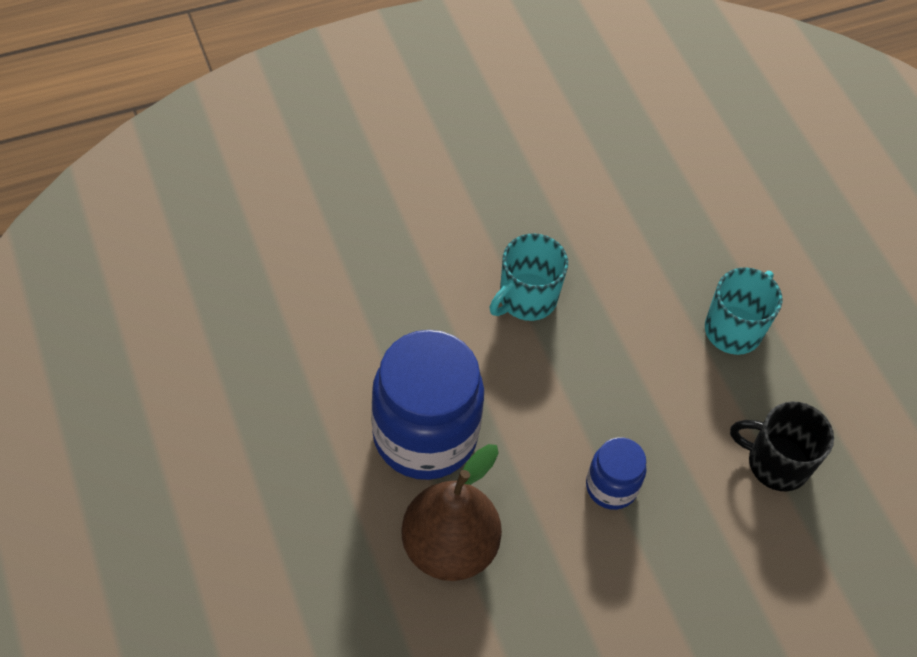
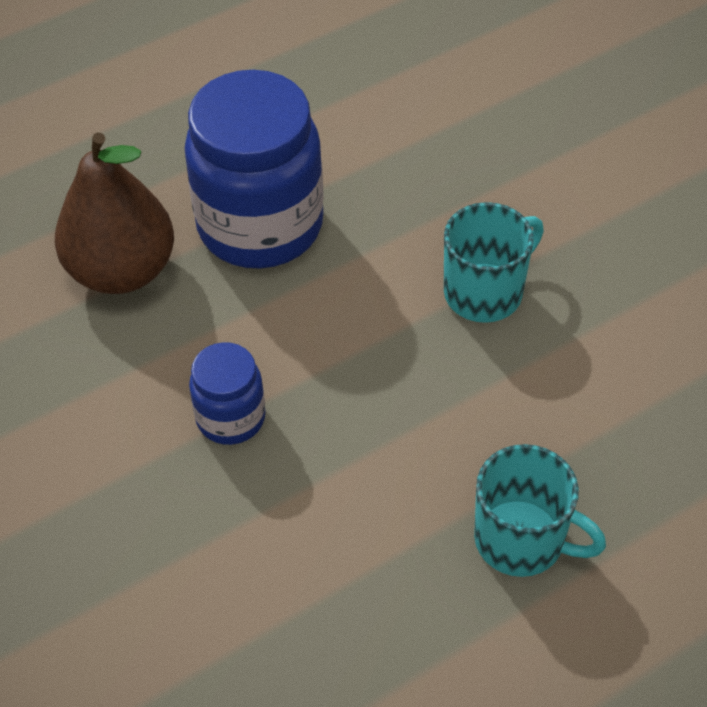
camera: 85 degrees right, 5 degrees down
(526, 299) = (485, 292): turquoise mug -> turquoise mug turned 105 degrees clockwise
(776, 463) = (310, 613): black mug -> none

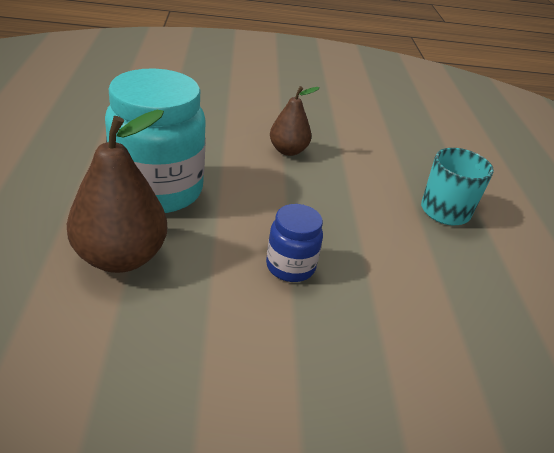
camera: 65 degrees left, 15 degrees down
(260, 226) = (158, 190): blue jar -> turquoise jar
(485, 292) = (288, 151): turquoise mug -> brown pear

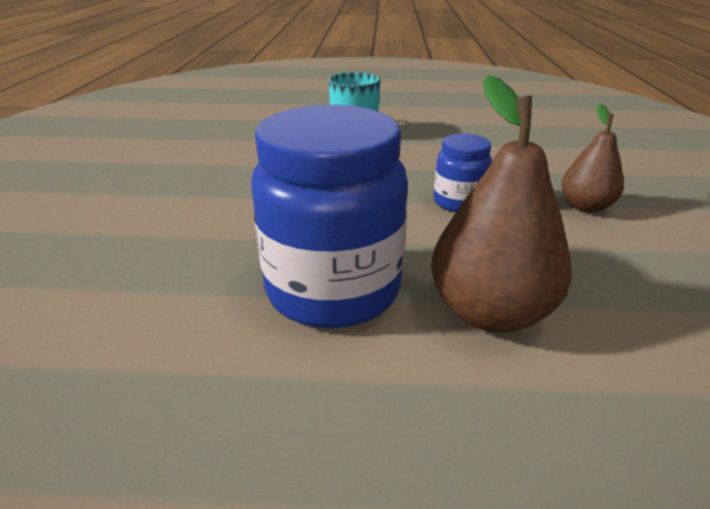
camera: 80 degrees left, 5 degrees down
(158, 190) = (333, 290): turquoise jar -> blue jar
(288, 151) = (240, 193): brown pear -> brown pear (585, 206)

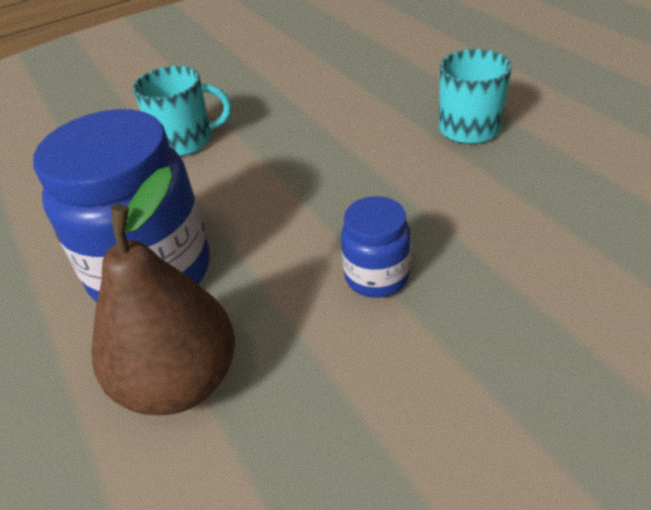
camera: 60 degrees right, 10 degrees up
(165, 219) = (186, 141): none -> turquoise mug
(585, 206) = (483, 389): brown pear -> none

